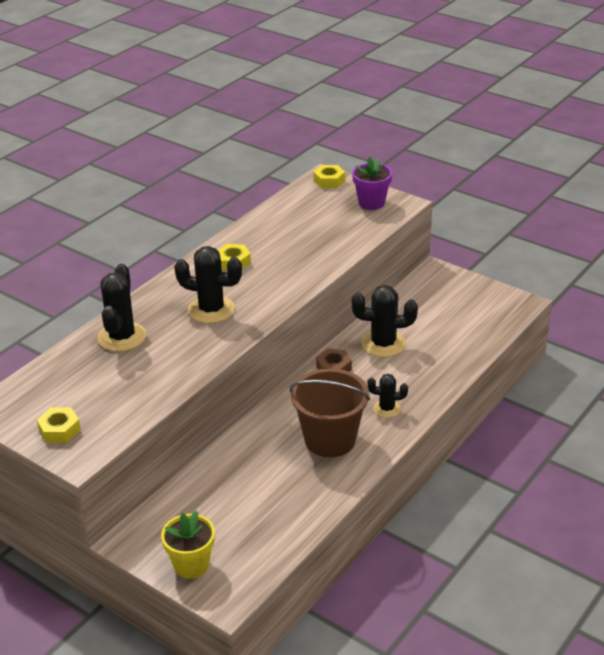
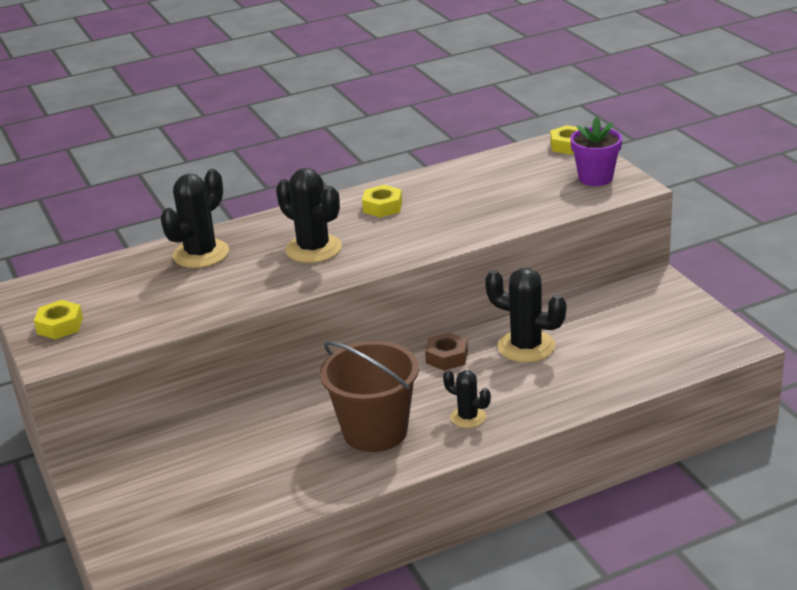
camera: 30 degrees right, 5 degrees down
(191, 565) = (121, 513): yellow flower pot -> none

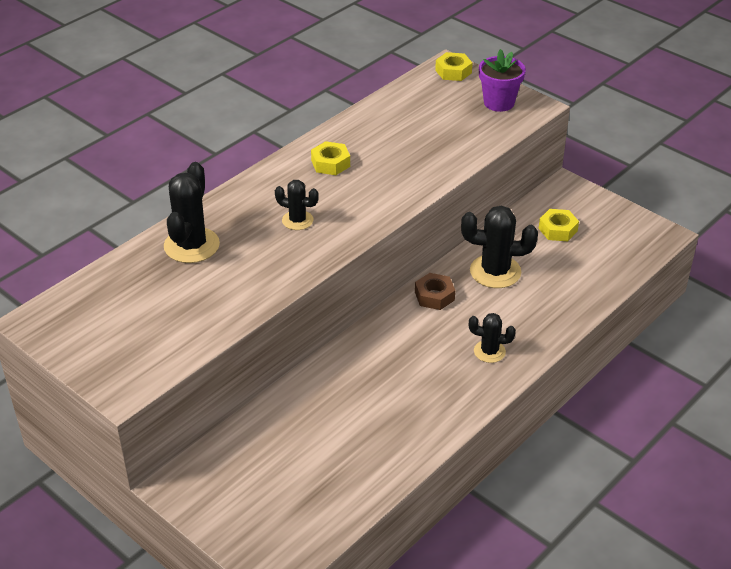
camera: 25 degrees left, 10 degrees up
(60, 326) = (106, 353): yellow nut -> yellow nut (558, 230)
(313, 249) = (297, 220): black cactus -> black cactus, size x0.58
(375, 431) = (419, 384): brown bucket -> none

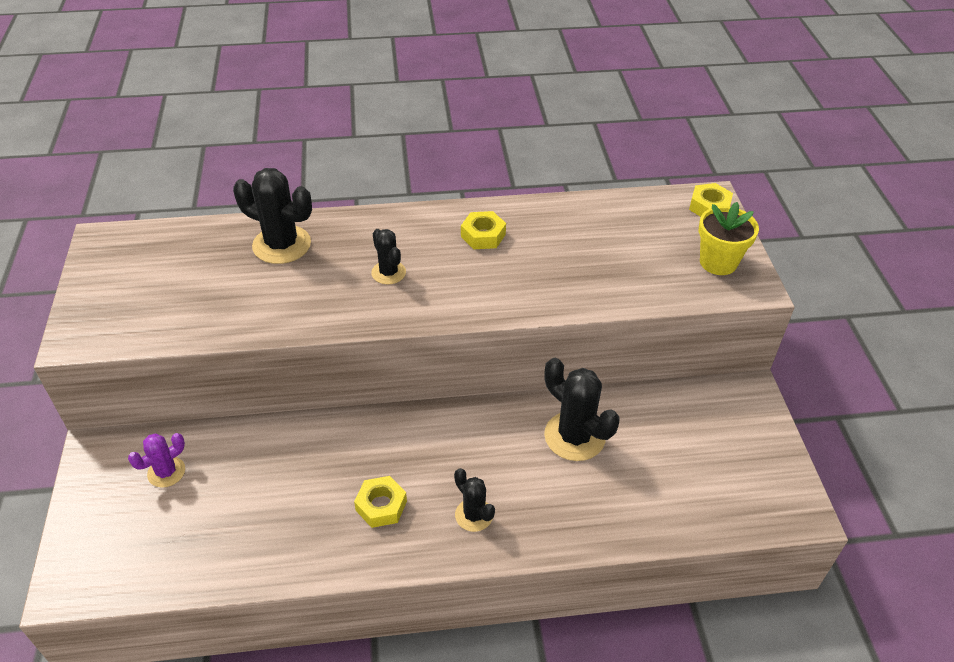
camera: 40 degrees right, 5 degrees up
(191, 245) = (282, 245): black cactus -> black cactus turned 60 degrees clockwise
(251, 462) = (166, 472): none -> purple cactus
(434, 296) = (490, 423): brown nut -> none
(499, 103) = (718, 262): purple flower pot -> yellow flower pot
(558, 230) = (688, 433): yellow nut -> yellow nut (381, 506)

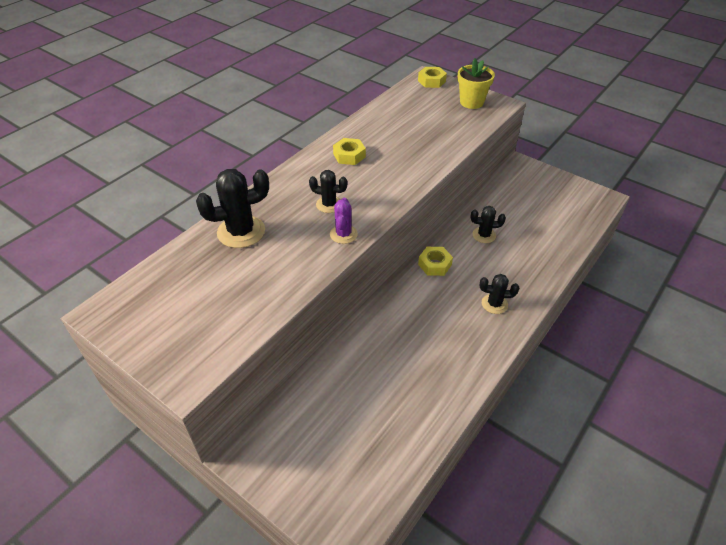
camera: 45 degrees left, 0 degrees up
(166, 472) = (309, 425): purple cactus -> purple cactus (343, 234)
(381, 506) = (449, 337): yellow nut -> yellow nut (434, 264)
(574, 436) = (484, 235): black cactus -> black cactus, size x0.58

